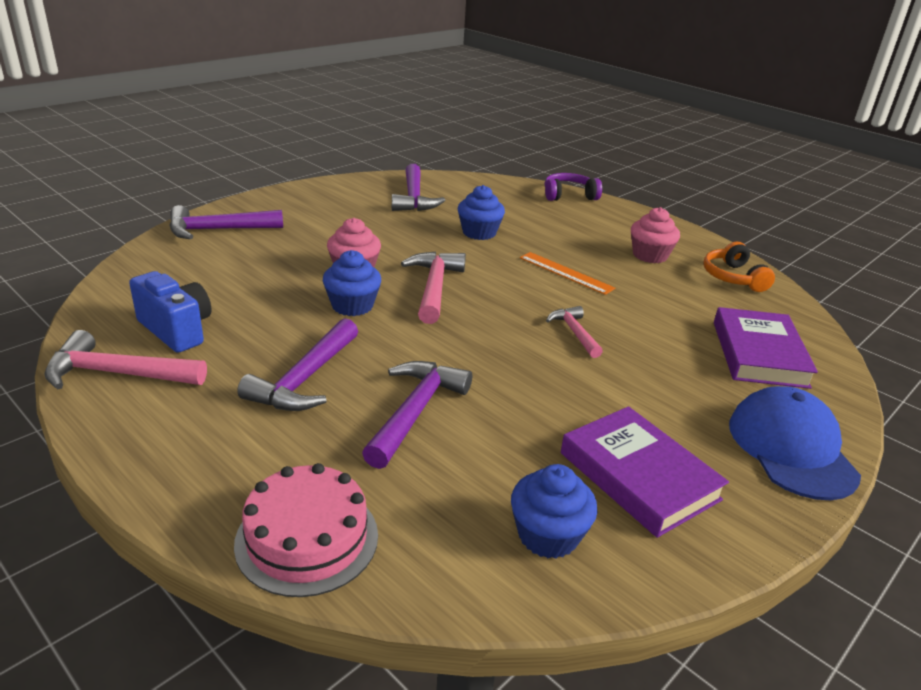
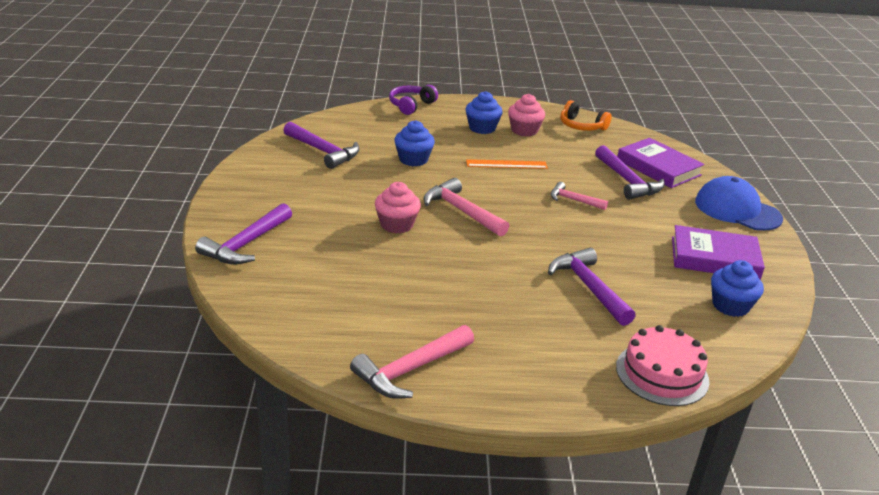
camera: 45 degrees left, 0 degrees up
(176, 330) = (382, 324): blue camera -> none
(305, 379) = (509, 305): purple hammer -> purple hammer (627, 181)
(352, 305) = (443, 248): blue cupcake -> blue cupcake (482, 128)

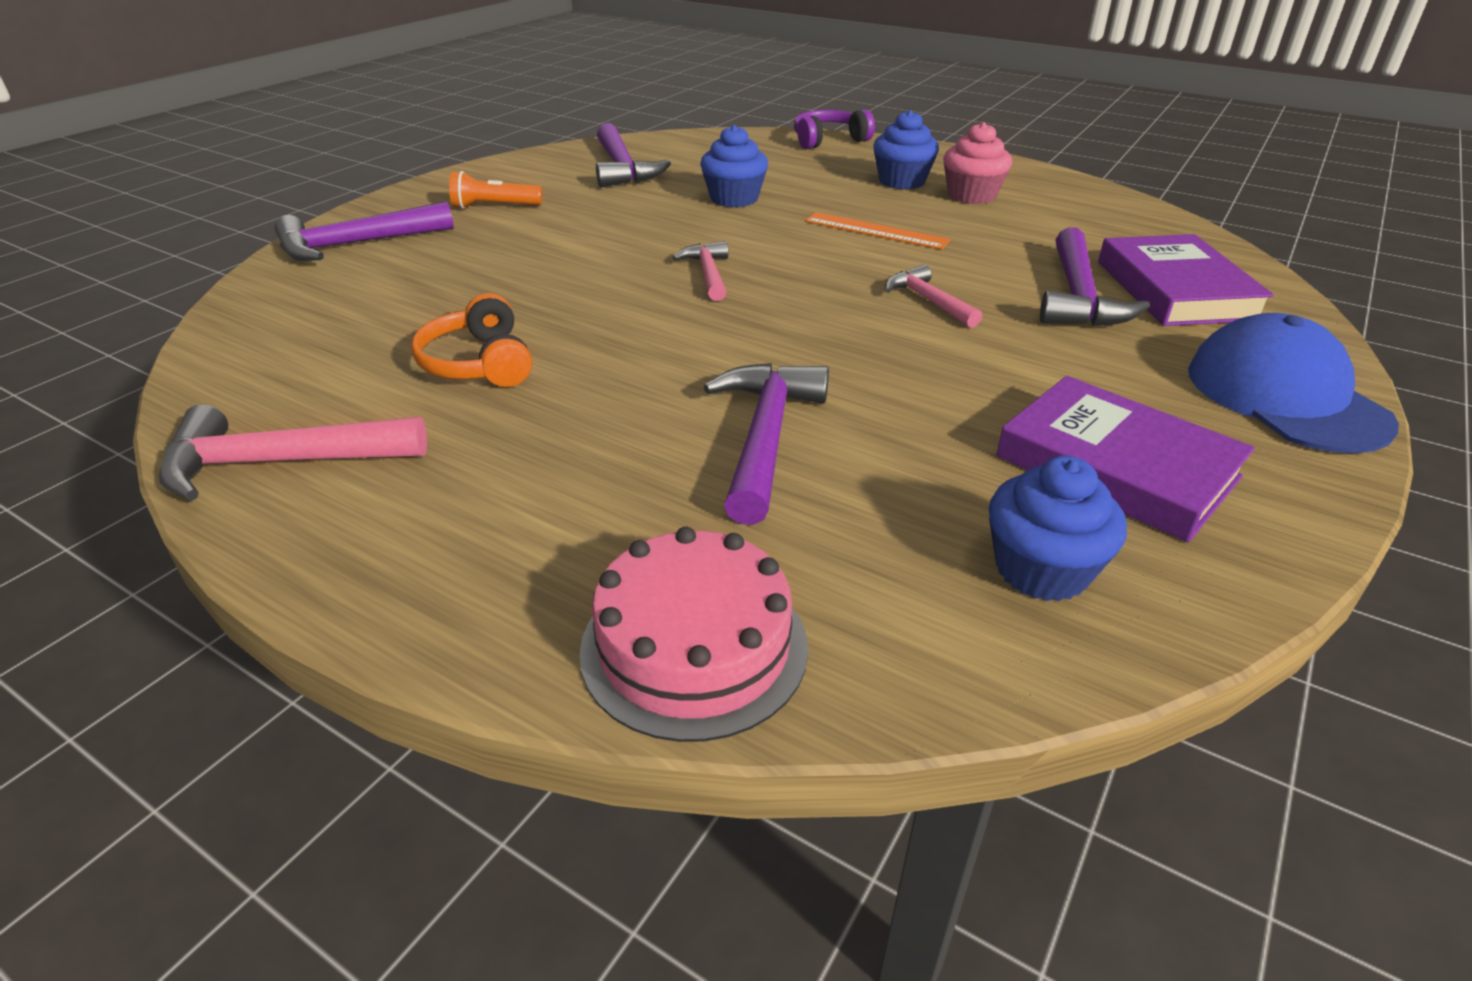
camera: 35 degrees right, 5 degrees up
(288, 197) = (494, 206): none -> orange flashlight
(396, 225) = (583, 268): pink cupcake -> none
(462, 211) = (708, 274): pink hammer -> pink hammer, size x0.61
(581, 126) = (1090, 206): orange headphones -> orange headphones (479, 363)

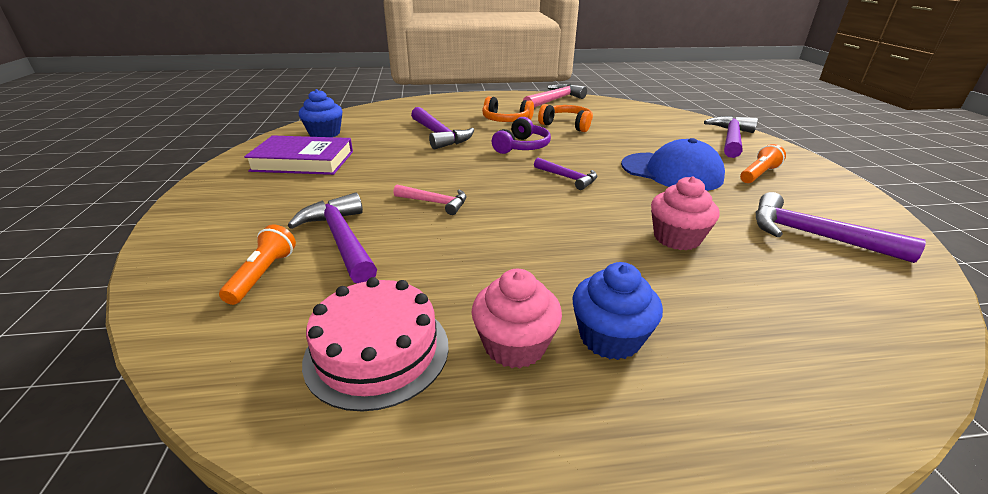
camera: 140 degrees right, 5 degrees down
(552, 430) = (505, 120): none -> orange headphones
(694, 646) = (404, 106): pink cake -> pink cake (377, 351)
(708, 274) = (568, 178): pink hammer -> purple hammer
(734, 198) = (676, 238): blue cupcake -> pink cupcake
(829, 140) = (834, 408): purple headphones -> purple headphones (521, 147)
(876, 231) = (533, 247): orange ruler -> none
(1175, 290) = (263, 274): purple book -> orange flashlight
(1285, 396) = (208, 212): blue cap -> blue cap (671, 172)

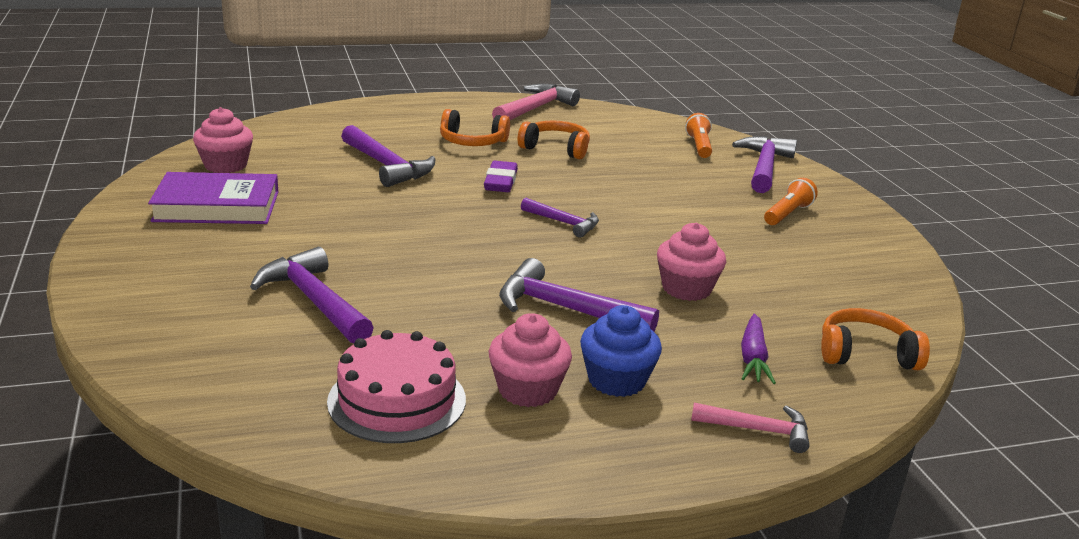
camera: 10 degrees left, 5 degrees down
(263, 274) = (243, 339): orange flashlight -> orange flashlight (699, 146)
(324, 134) = (225, 165): blue cupcake -> pink cupcake
(435, 203) = (409, 256): pink hammer -> pink hammer (758, 430)
(521, 147) = (500, 182): purple headphones -> purple eraser
(671, 172) = (687, 213): blue cap -> none
(754, 316) = (753, 358): none -> purple carrot
(814, 236) = (829, 282): purple hammer -> purple hammer (565, 309)
(879, 317) = (866, 354): none -> orange headphones

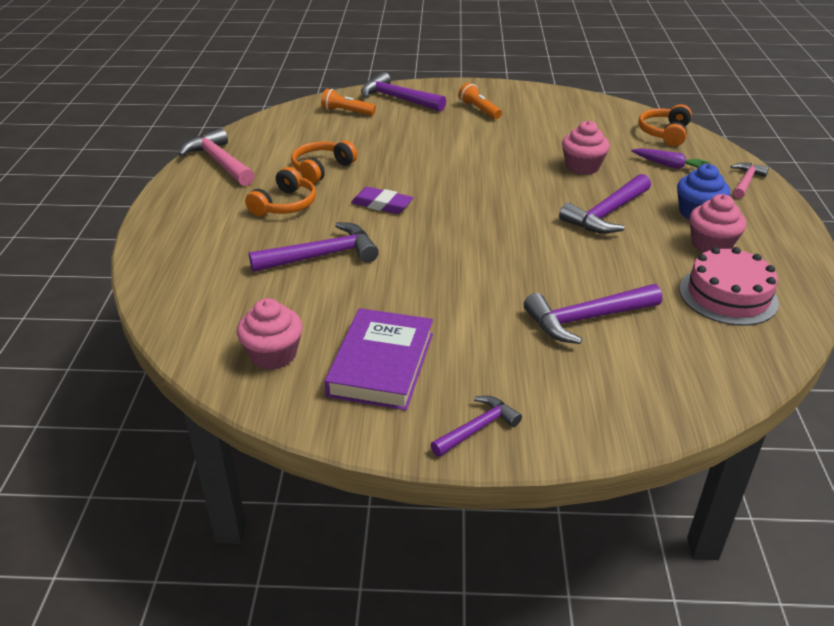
camera: 70 degrees left, 10 degrees up
(563, 223) = (471, 191): purple hammer -> purple hammer (477, 428)

